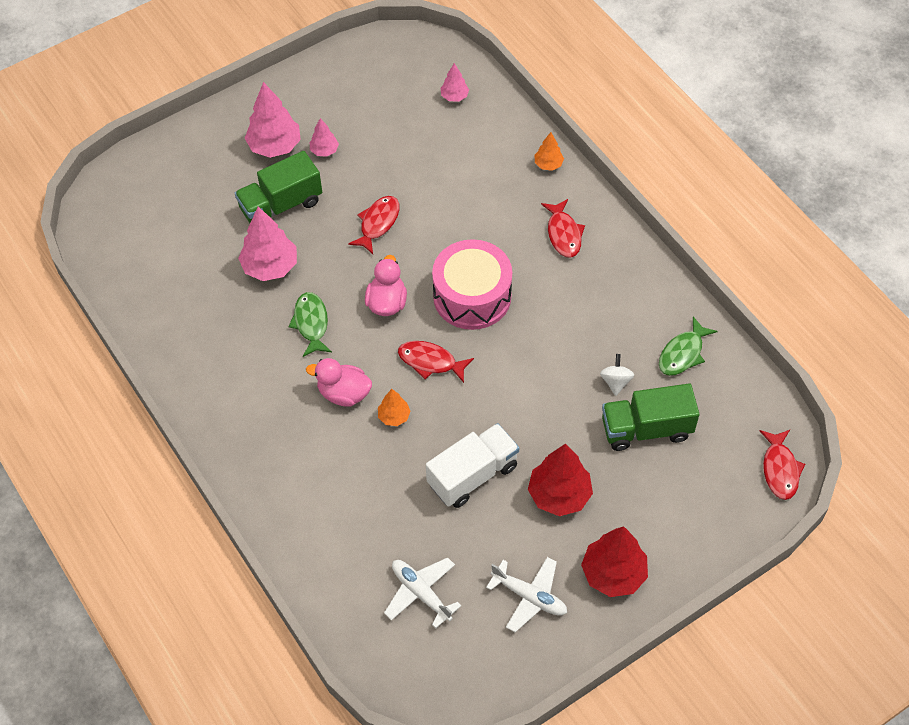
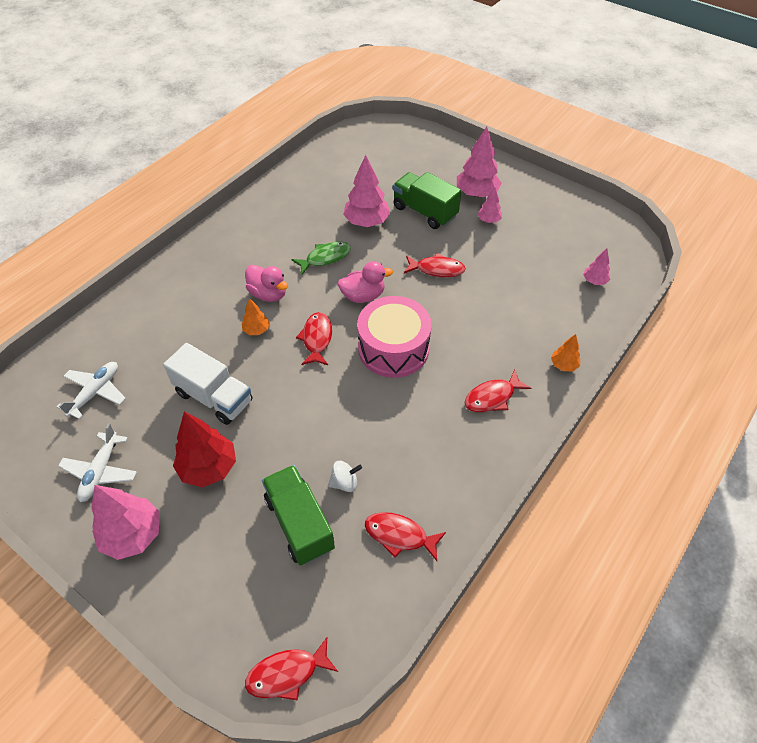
camera: 70 degrees right, 5 degrees down
(344, 393) = (268, 294): pink duck -> pink duck turned 135 degrees clockwise
(613, 573) = (133, 534): red tree -> pink tree
(683, 353) = (399, 535): green fish -> red fish

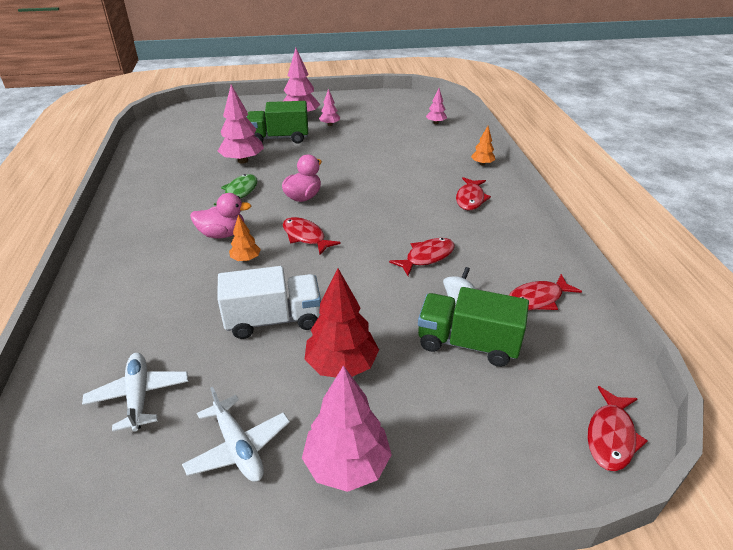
camera: 45 degrees left, 15 degrees down
(393, 348) = (370, 211): pink drum -> none
(437, 269) = (334, 160): red fish -> red fish (426, 257)

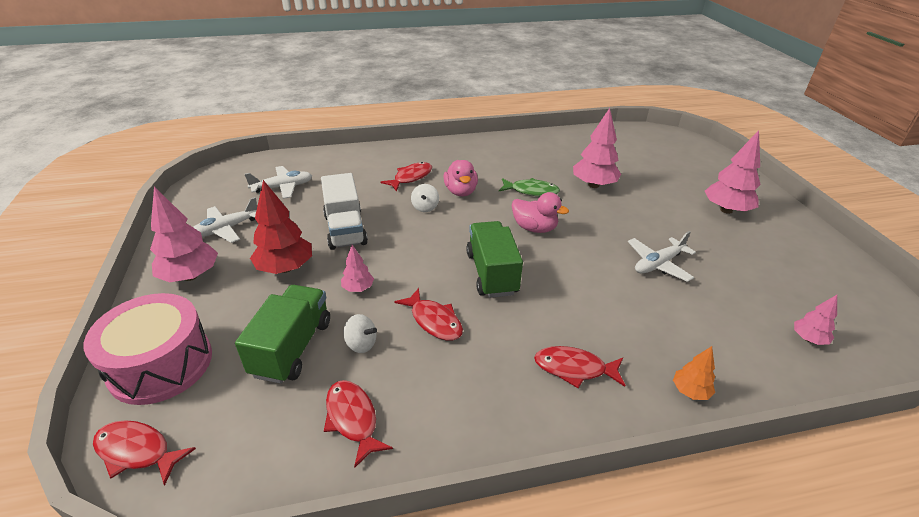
camera: 85 degrees right, 0 degrees up
(246, 259) = (425, 207): orange tree -> white spinning top
(279, 138) = (656, 200): green truck -> green truck (491, 273)
(305, 237) = (462, 236): red fish -> red fish (411, 177)
(329, 124) = (719, 233): pink tree -> pink tree (358, 288)
(362, 152) = (658, 264): none -> white plane
(505, 450) = (161, 364): none -> pink drum

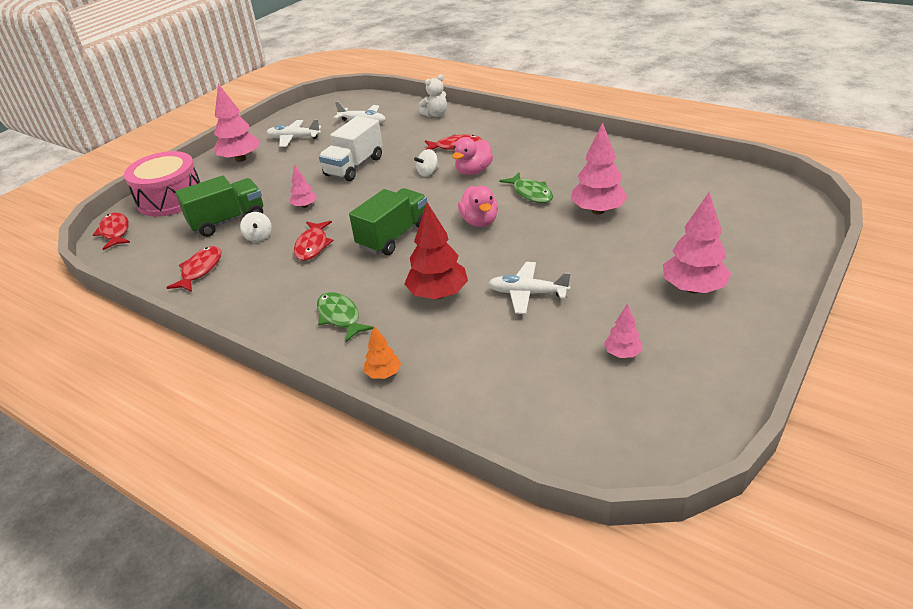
camera: 50 degrees right, 0 degrees up
(285, 268) = (288, 176): red tree -> red tree (438, 294)
(346, 158) = (435, 115): none -> white teddy bear
(574, 368) = (340, 317): red fish -> green fish
(808, 339) = (541, 409): pink tree -> pink tree (622, 353)

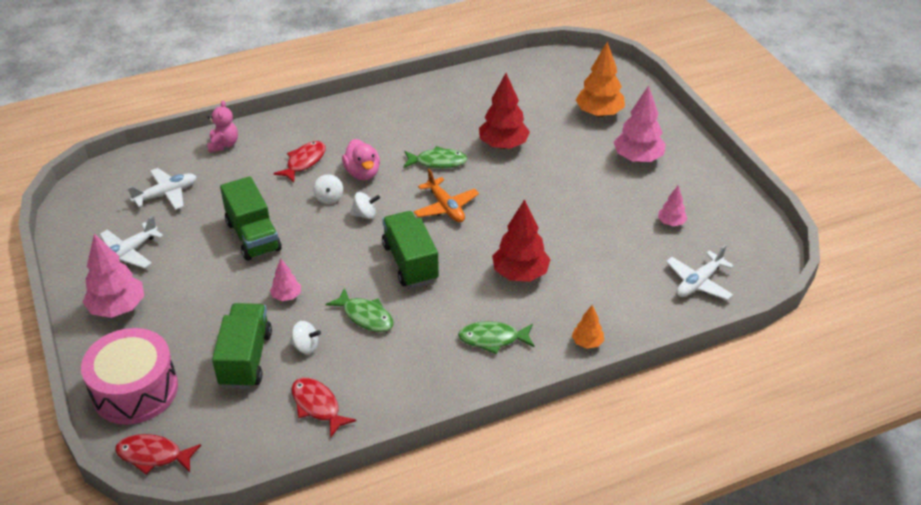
camera: 60 degrees left, 5 degrees up
(312, 246) = (365, 316): red fish -> green fish
(354, 166) = (253, 236): white truck -> green truck
(427, 194) = (365, 215): none -> white spinning top
(435, 115) = (223, 145): white teddy bear -> pink teddy bear
(479, 221) = (445, 207): pink duck -> orange plane
(527, 293) = (567, 230): white plane -> white plane (698, 282)
(598, 211) = (503, 145): pink tree -> red tree
(724, 237) = (599, 113): none -> orange tree

